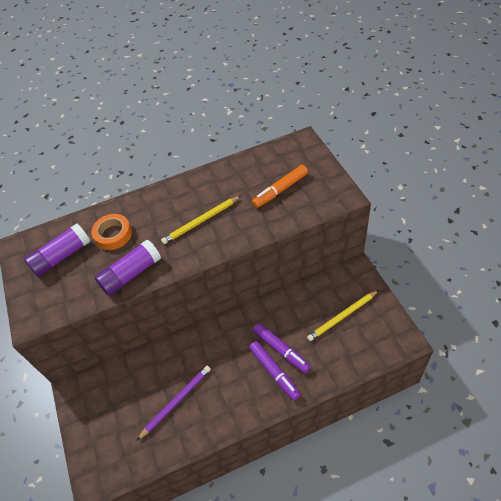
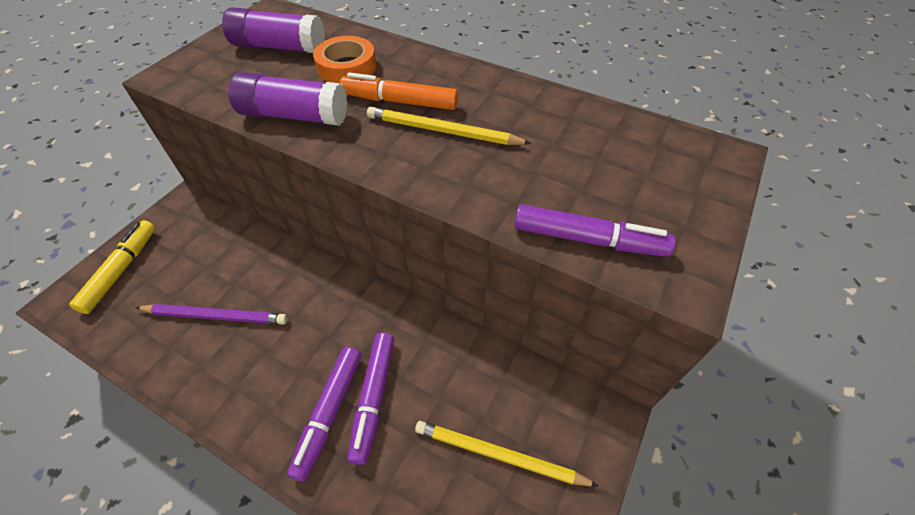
camera: 45 degrees right, 0 degrees up
(97, 442) = (121, 270): none -> yellow marker
(280, 190) = (595, 185): orange marker -> orange marker (400, 101)
(303, 210) = (588, 239): none -> purple marker

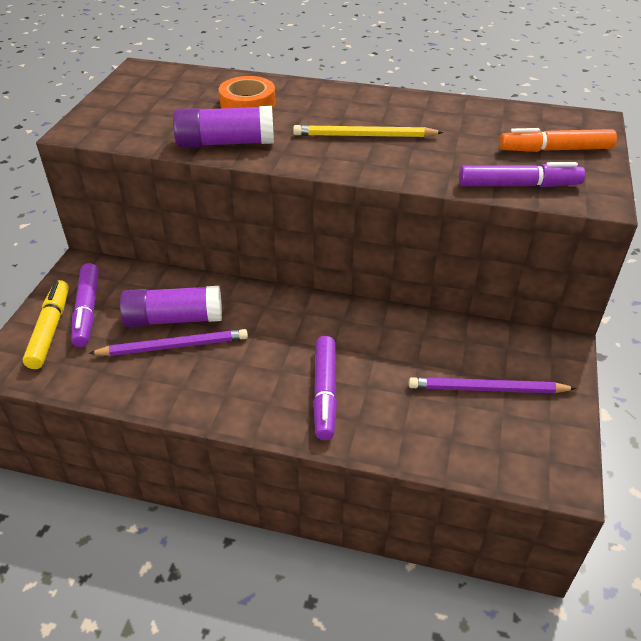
camera: 15 degrees left, 10 degrees down
(279, 47) = (172, 96): purple glue stick -> purple glue stick (174, 319)
(373, 398) = (359, 374): purple marker -> purple marker (87, 310)
(400, 101) = (313, 121): orange marker -> orange marker (555, 150)
(499, 455) = (487, 389): yellow pencil -> purple pencil

